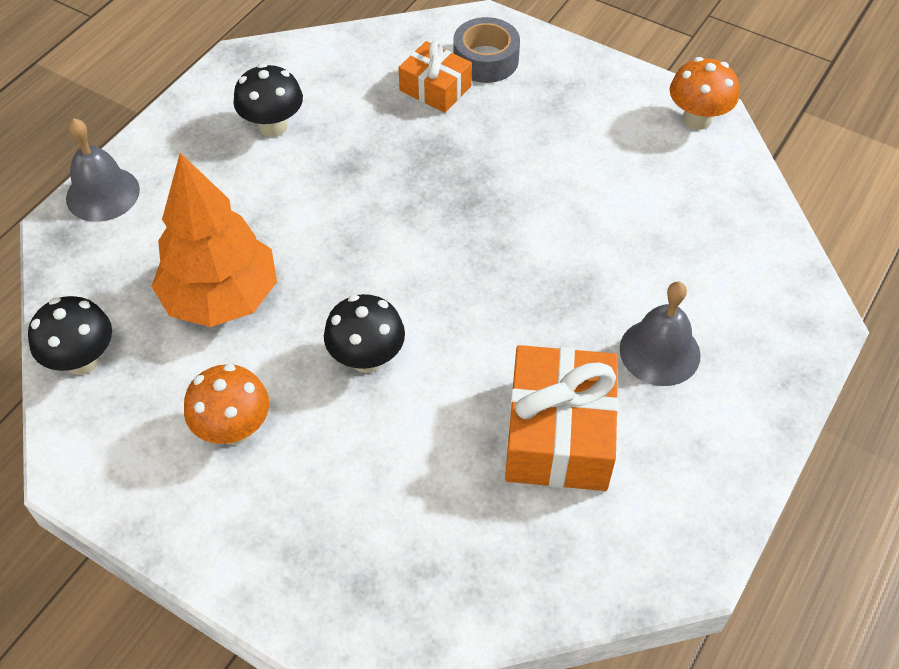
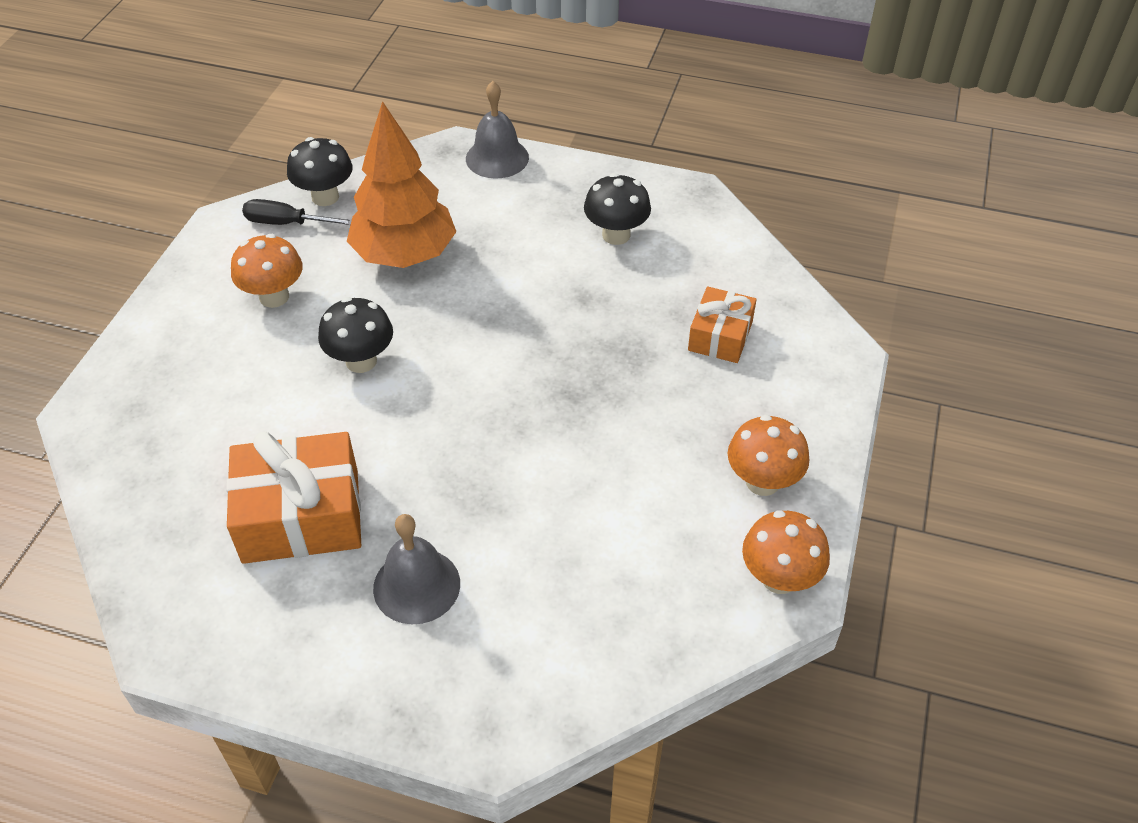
camera: 75 degrees right, 5 degrees down
(111, 404) = (287, 223): none -> black screwdriver
(485, 60) = (783, 367): grey tape -> none
(603, 104) = (762, 482): none -> orange mushroom

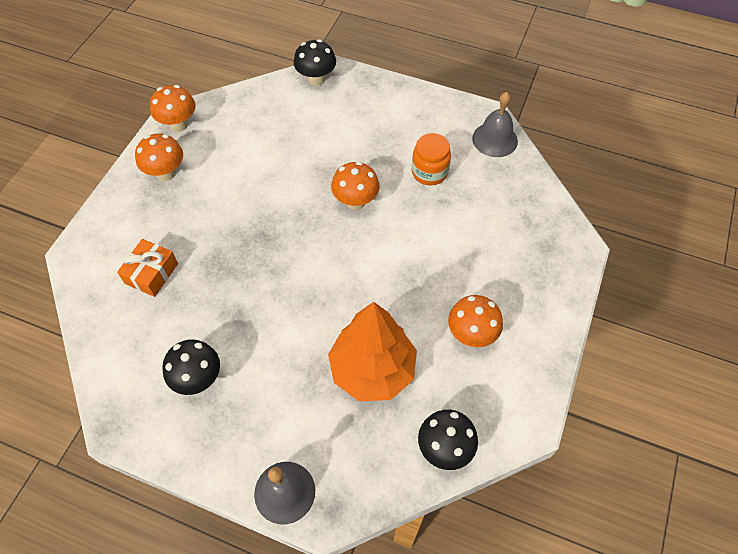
camera: 175 degrees left, 10 degrees up
(287, 223) = (474, 416): black screwdriver -> none
(301, 516) = (429, 172): orange gift -> orange jar
(361, 361) = (402, 272): black mushroom -> black mushroom (316, 79)
(416, 585) = (365, 133): grey bell -> grey bell (495, 139)
(431, 456) = (355, 201): none -> orange mushroom

